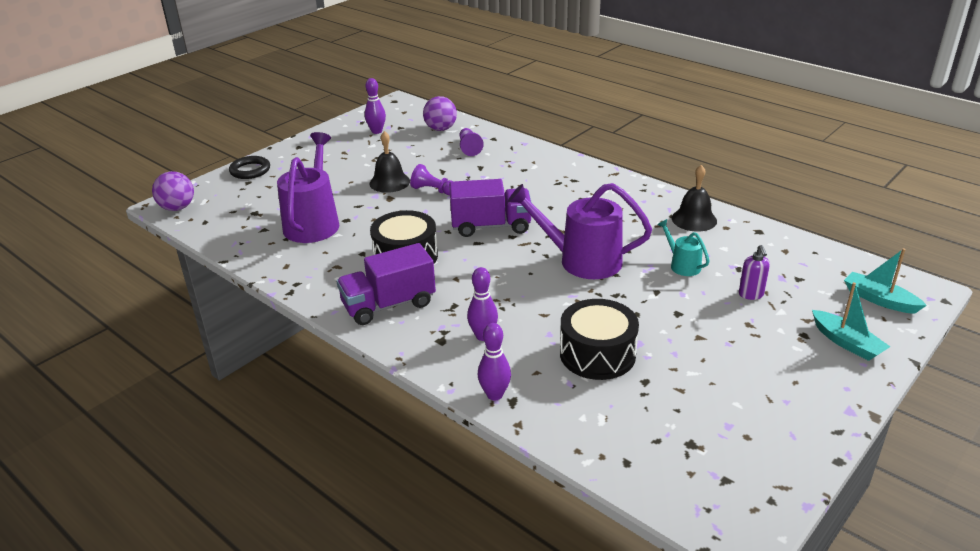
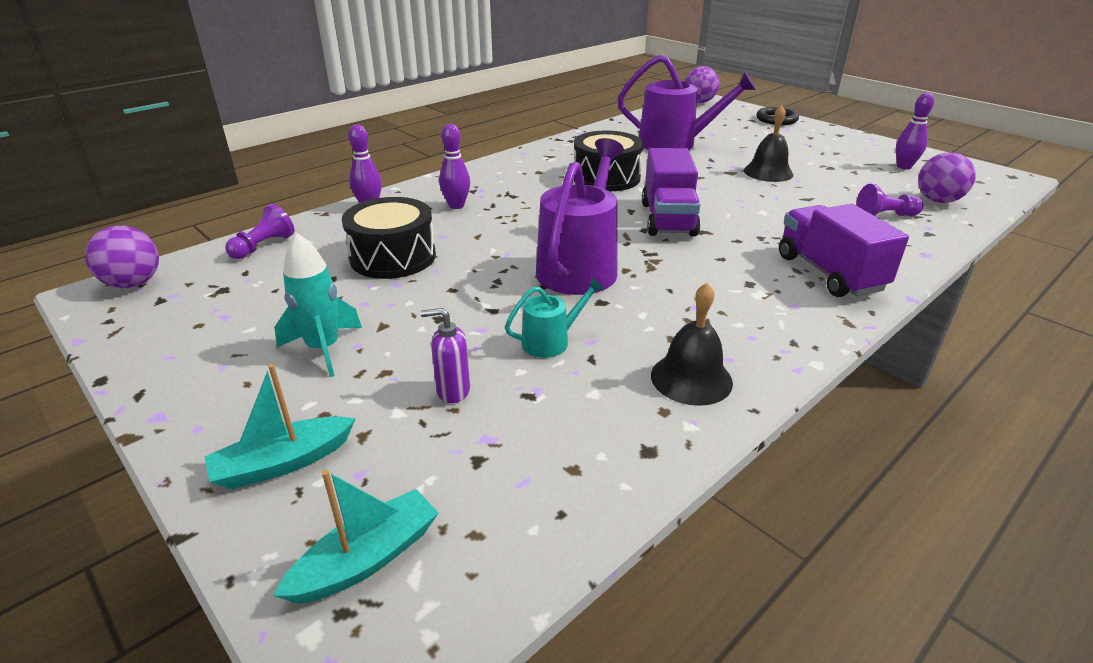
camera: 95 degrees right, 0 degrees up
(388, 305) = (524, 170): purple truck -> purple truck (829, 273)
(433, 190) = (753, 192): purple pawn -> purple pawn (263, 246)
(709, 515) = (133, 283): none -> purple ball
(740, 357) = (323, 349): none -> turquoise rocket

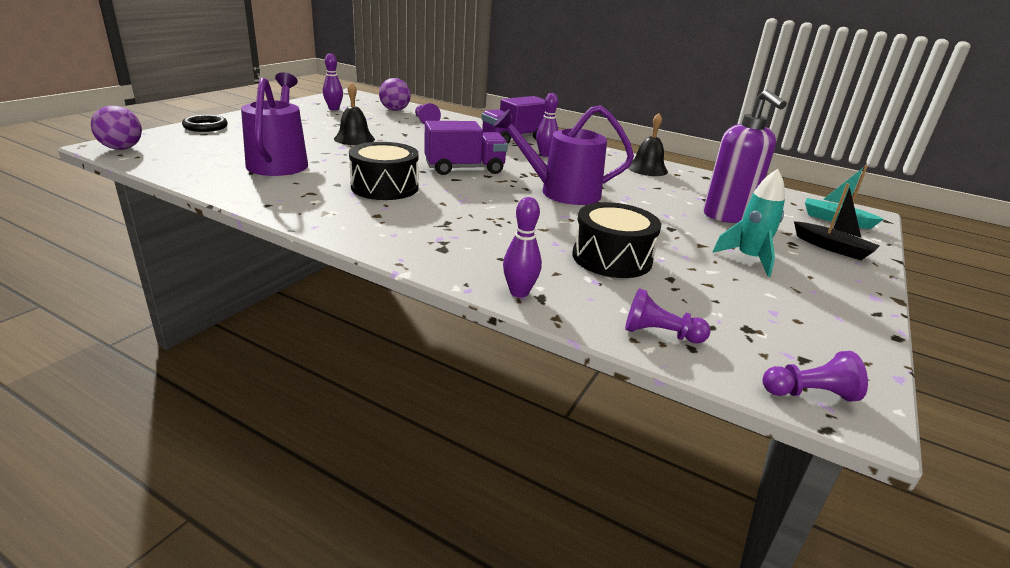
camera: 110 degrees left, 5 degrees down
(133, 283) = (809, 393): purple ball -> purple pawn
(283, 463) = (832, 248): turquoise boat -> black boat
(453, 391) = (727, 216): purple soap dispenser -> purple soap dispenser, size x2.16
(456, 205) = (487, 245): purple bowling pin -> purple bowling pin (545, 154)
(551, 341) = (655, 196): turquoise watering can -> none

